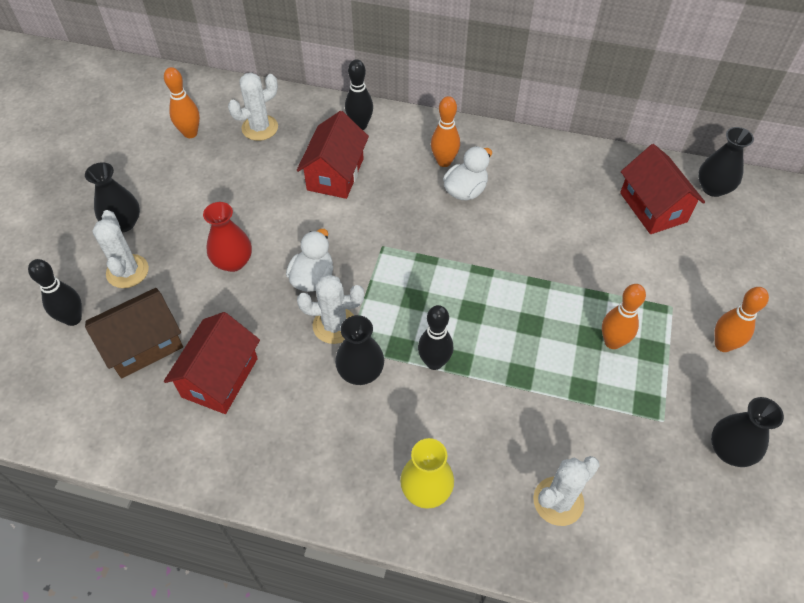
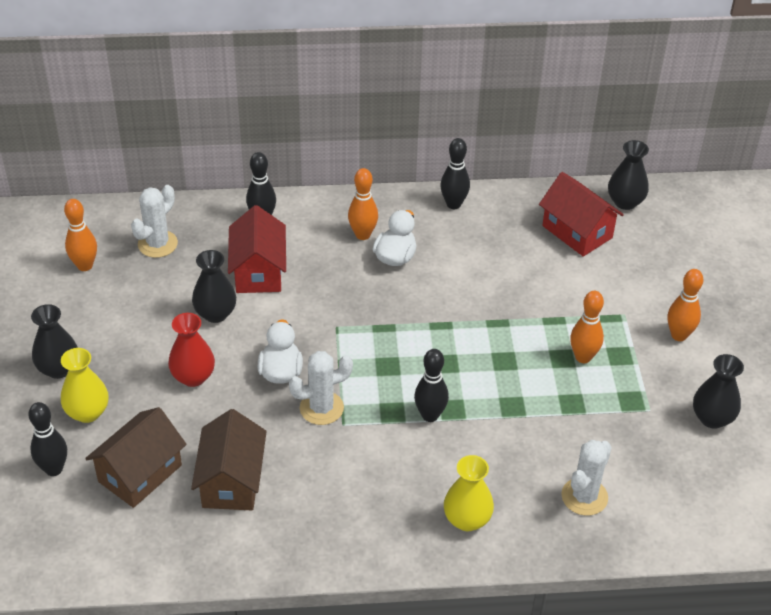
camera: 20 degrees left, 10 degrees down
(127, 271) = (87, 412): white cactus -> yellow vase
(220, 377) = (231, 481): red house -> brown house
(360, 372) = (365, 441): black vase -> black vase (215, 314)
(541, 152) = (453, 204): none -> black bowling pin

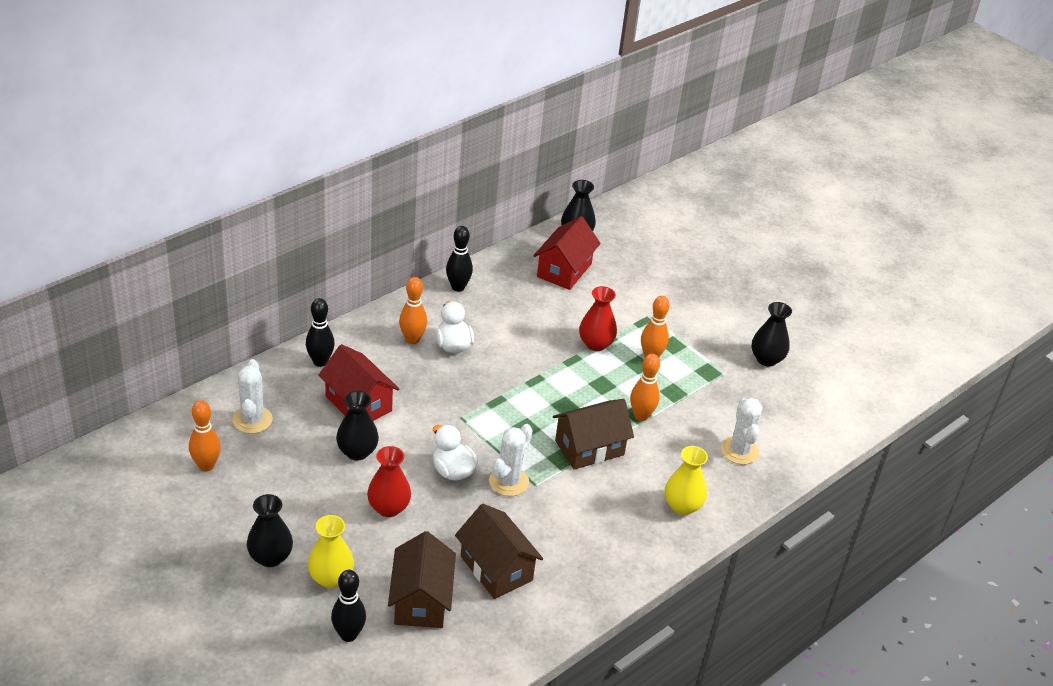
camera: 40 degrees left, 5 degrees down
(430, 415) = (589, 448): black bowling pin -> brown house
(537, 318) = (595, 344): none -> red vase
(577, 232) = (564, 270): red house -> red house turned 75 degrees counterclockwise
(679, 335) = (696, 313): orange bowling pin -> orange bowling pin (641, 416)

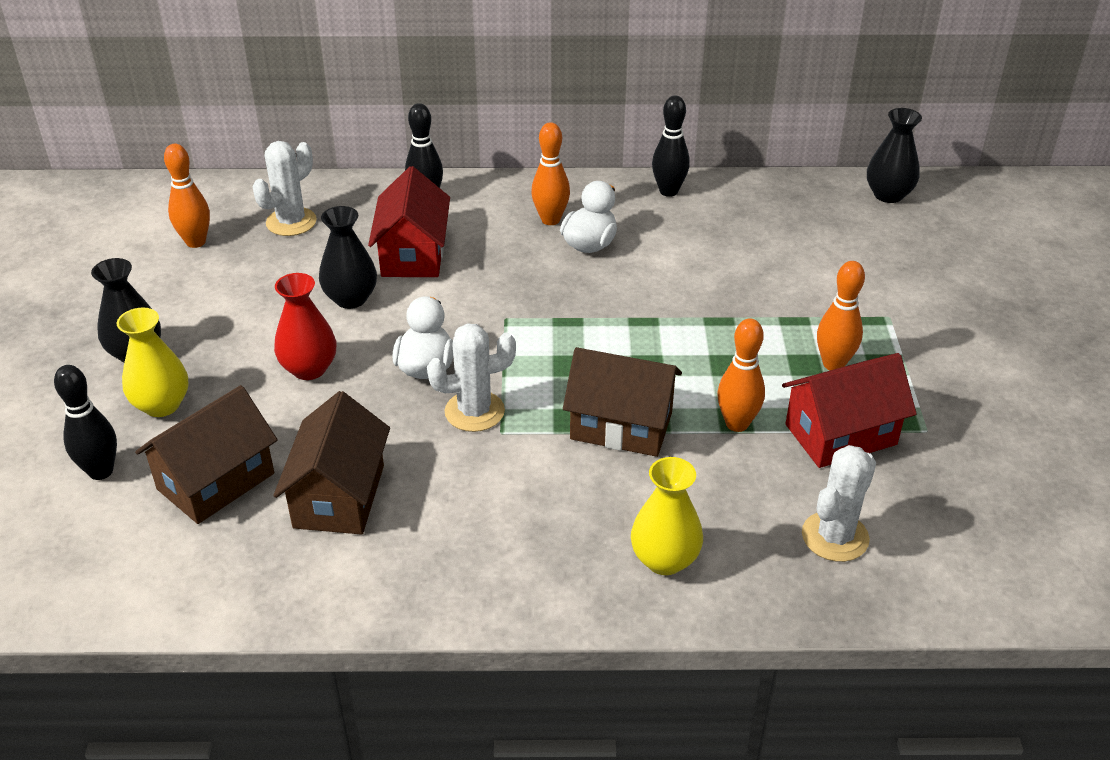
camera: 45 degrees right, 0 degrees up
(564, 270) = (826, 224): red house -> red house (840, 434)
(595, 344) = (772, 317): red vase -> none
(766, 359) = (1015, 444): black vase -> none

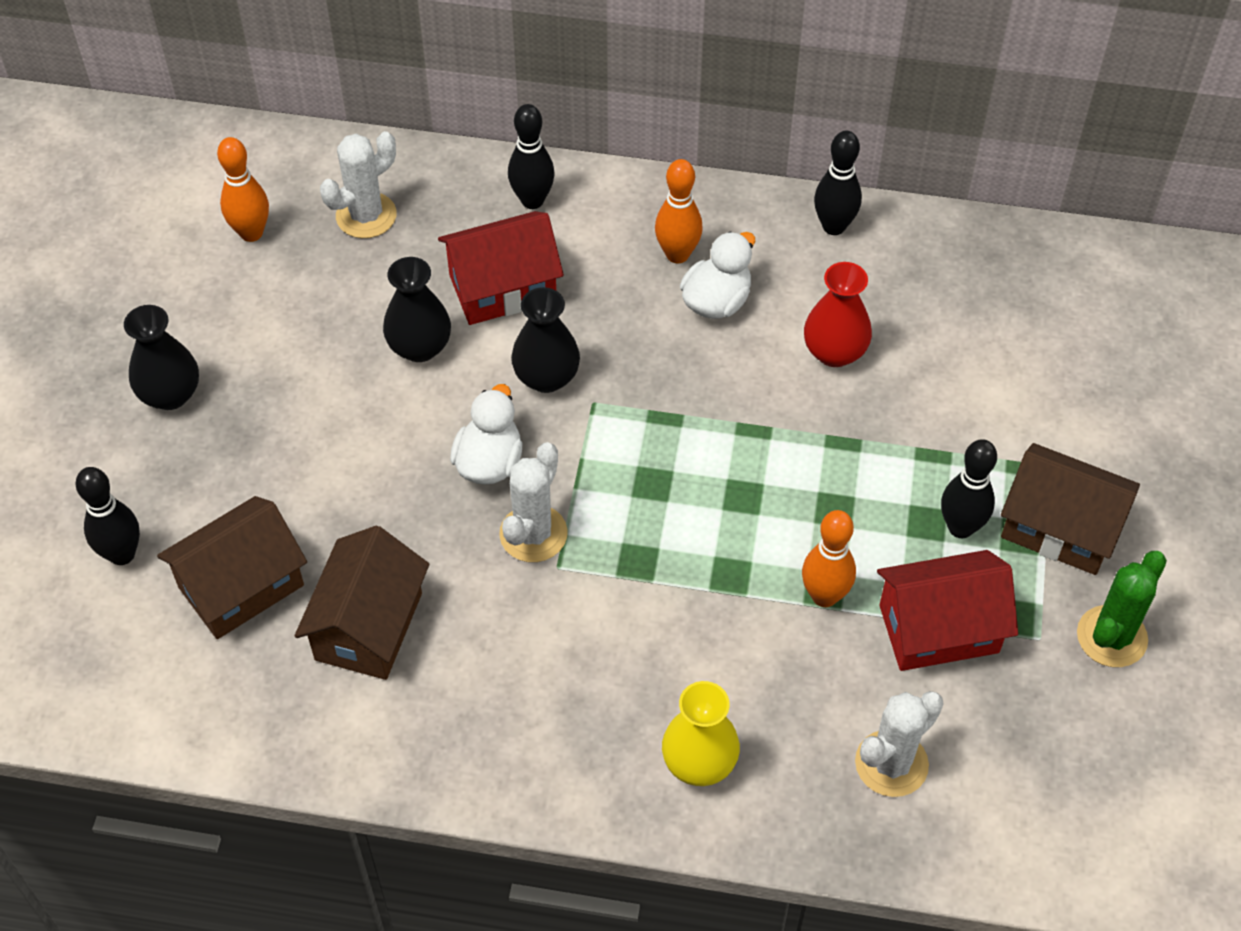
camera: 10 degrees right, 15 degrees up
(162, 405) = (193, 473): yellow vase -> none
(309, 369) = (359, 445): red vase -> red vase (834, 352)
(413, 254) = (502, 288): red house -> red house turned 60 degrees clockwise
(474, 411) = (533, 534): white cactus -> white cactus turned 60 degrees counterclockwise
(621, 426) = (693, 579): brown house -> brown house (1060, 528)
(833, 364) = (960, 527): orange bowling pin -> black bowling pin
(888, 195) = (1110, 270): black vase -> black vase (546, 377)
(985, 422) = (1111, 637): none -> green cactus

